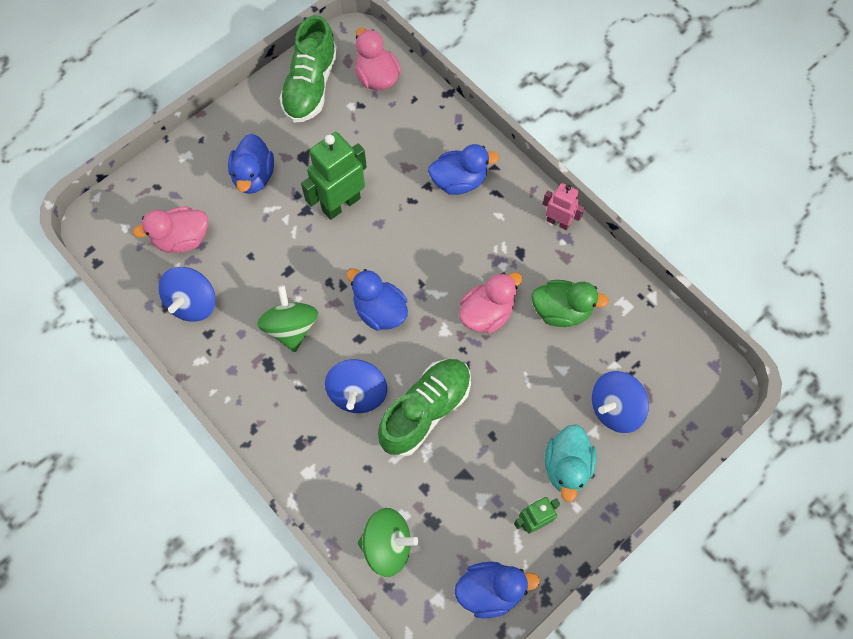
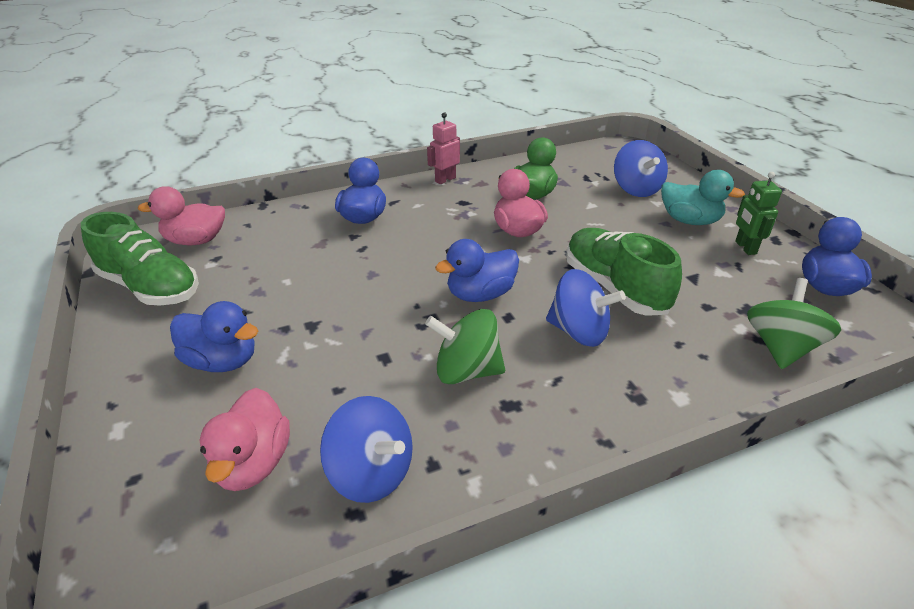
camera: 70 degrees left, 30 degrees down
(341, 204) = (326, 295): green robot -> none

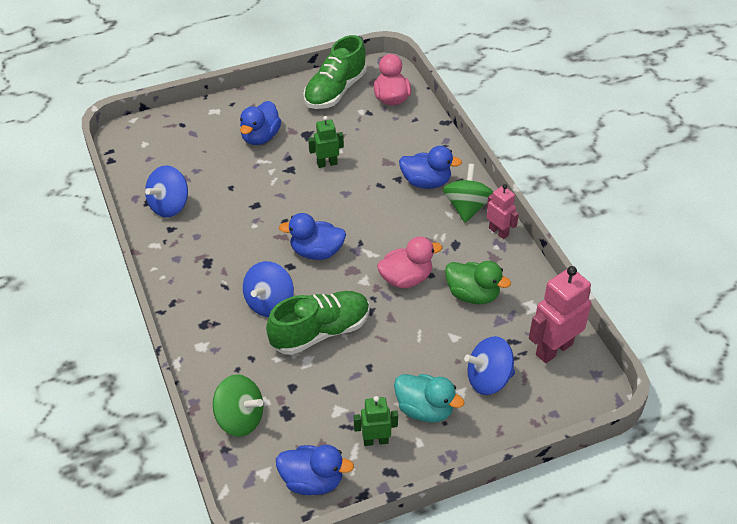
camera: 90 degrees right, 10 degrees up
(253, 463) = (183, 162): pink duck -> none
(309, 290) = (327, 163): none -> green robot
(466, 371) = (238, 243): green spinning top -> green spinning top (467, 207)
(480, 294) = (316, 252): blue duck -> blue duck turned 60 degrees counterclockwise
(588, 160) = (553, 349): none -> pink robot
(689, 220) = (424, 409): turquoise duck -> turquoise duck turned 90 degrees counterclockwise

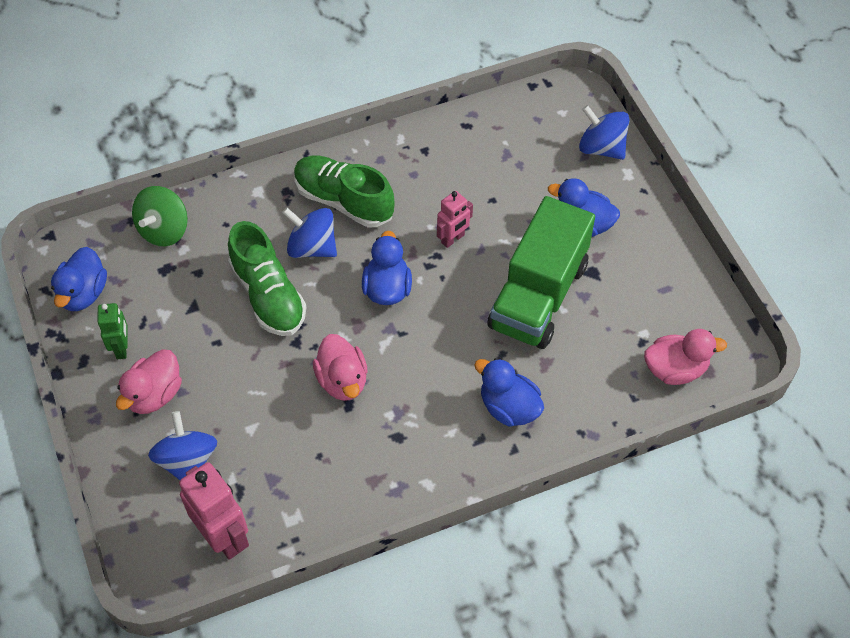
camera: 90 degrees right, 10 degrees up
(169, 206) = (460, 145): blue spinning top -> blue spinning top (601, 148)
(327, 163) = (538, 296): green robot -> green truck
(335, 91) = (683, 302): green shoe -> green shoe (343, 201)
(424, 409) = (154, 394): turquoise duck -> pink duck
(426, 182) = (509, 407): blue duck -> blue duck turned 120 degrees clockwise
(467, 207) = (463, 454): green spinning top -> none
(472, 295) = (314, 452): green duck -> none
(498, 231) = (419, 489): pink robot -> pink robot (453, 239)

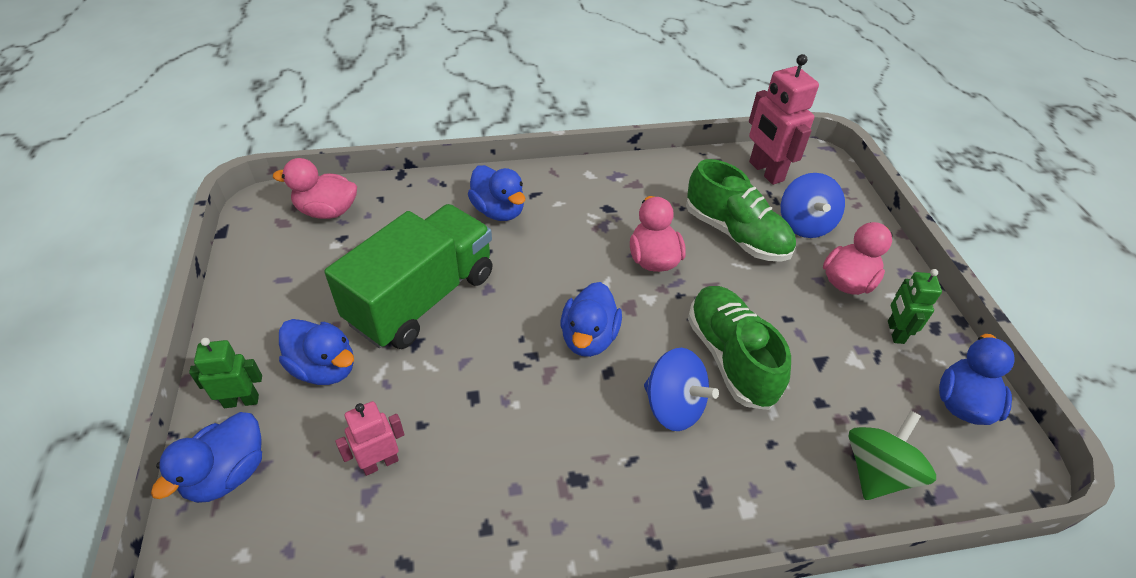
camera: 170 degrees left, 10 degrees down
(343, 201) = (624, 465): green shoe -> green shoe (735, 234)
(453, 239) = (492, 381): pink robot -> pink robot (380, 463)
(601, 148) = (228, 474): blue spinning top -> blue duck
(626, 190) = (241, 401): none -> green robot

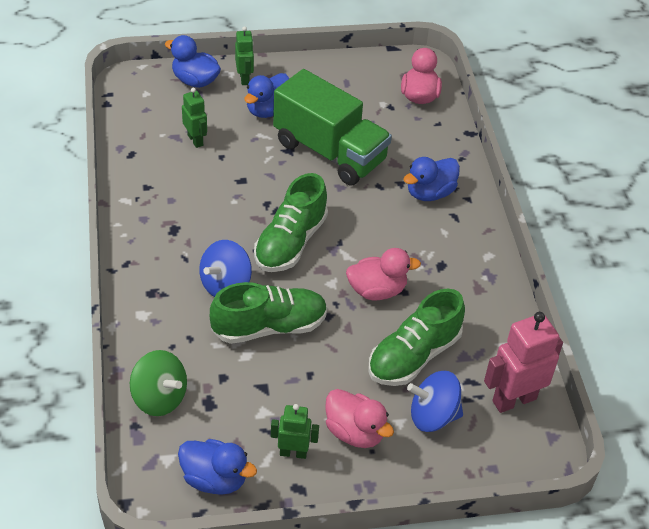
camera: 90 degrees right, 0 degrees up
(380, 463) = (195, 140): pink robot -> green robot
(589, 338) = (290, 242): blue duck -> green shoe

